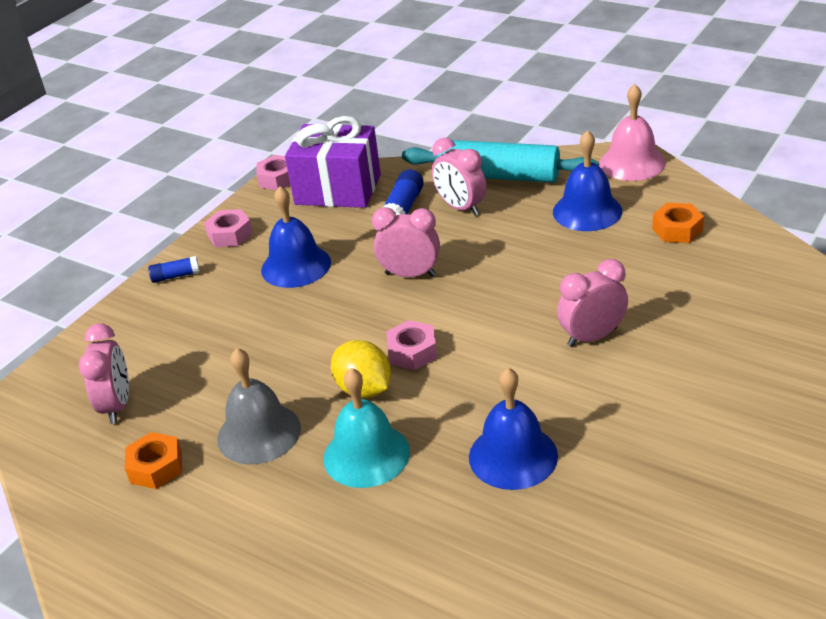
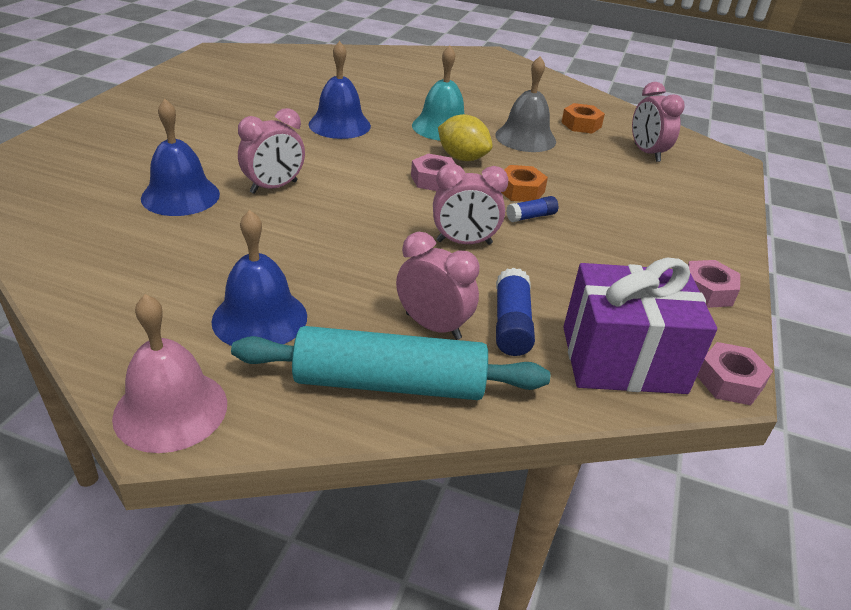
camera: 160 degrees right, 0 degrees up
(175, 276) = (715, 245): blue glue stick -> blue glue stick (531, 216)
(296, 266) = (595, 253): blue bell -> blue bell (180, 196)
(677, 230) = (148, 290): orange nut -> orange nut (520, 191)

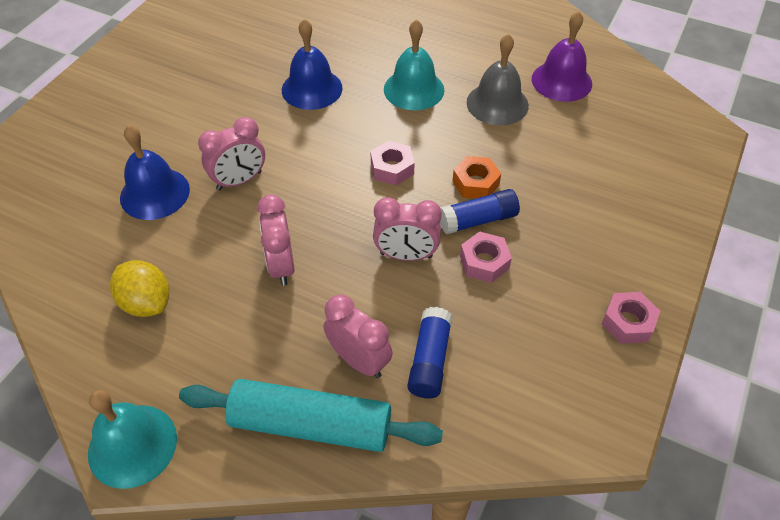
camera: 10 degrees right, 15 degrees up
(170, 409) = (132, 445): pink bell -> turquoise bell
(260, 318) = (211, 347): blue bell -> none
(462, 158) = (426, 136): yellow lemon -> yellow lemon (147, 302)
(531, 216) = (478, 220): blue glue stick -> blue glue stick, size x1.57
(581, 124) = (561, 81): orange nut -> purple bell
(623, 359) = (522, 405): purple gift -> none
(646, 153) = (621, 124): pink clock -> pink clock (281, 265)
(729, 381) = (615, 434): pink nut -> pink nut (484, 262)

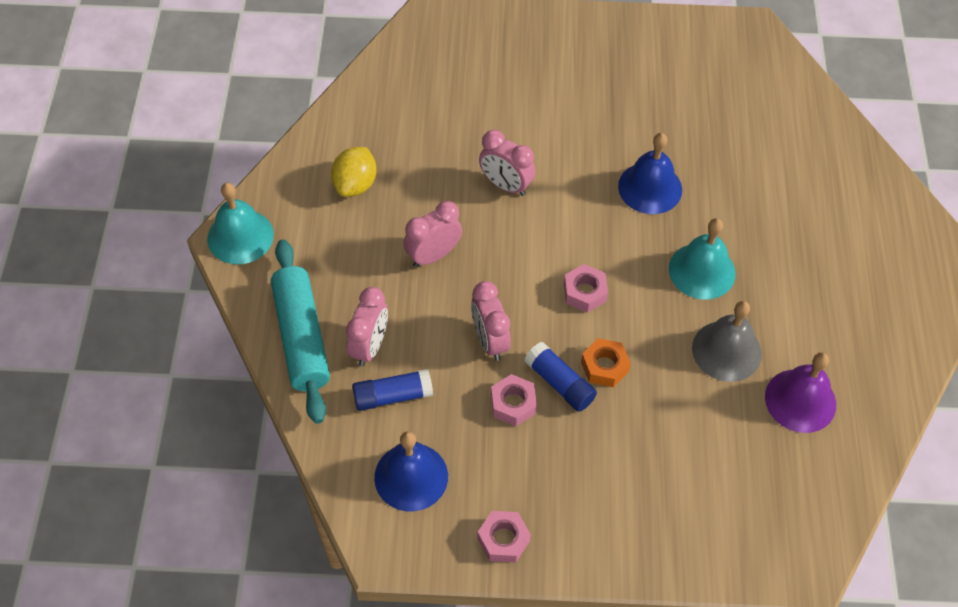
camera: 65 degrees right, 5 degrees up
(155, 193) = (460, 134): blue bell -> blue bell (411, 476)

